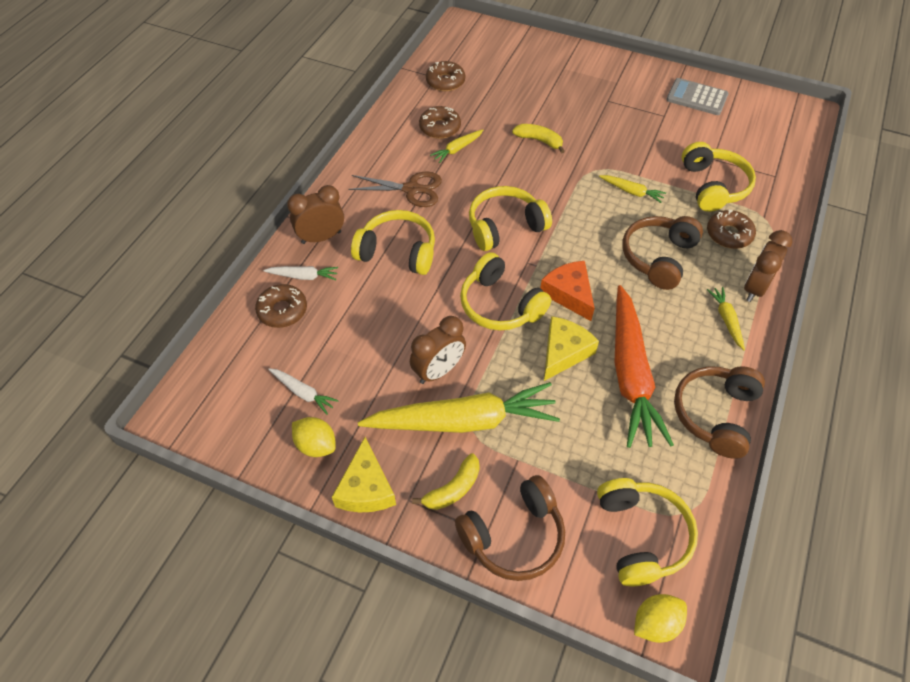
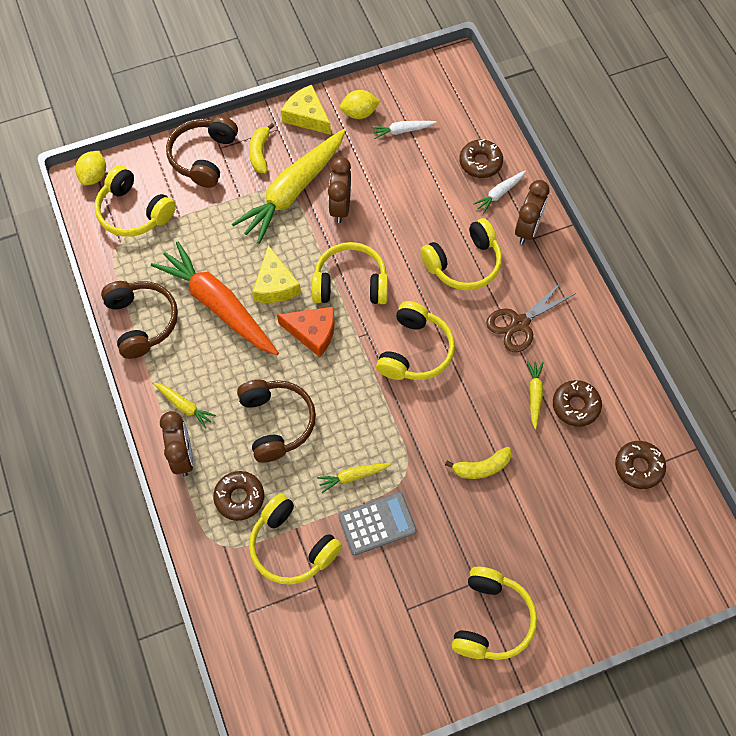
camera: 135 degrees right, 10 degrees up
(617, 83) = (491, 620): none -> yellow headphones
(697, 97) = (399, 670): grey calculator -> grey calculator (377, 524)

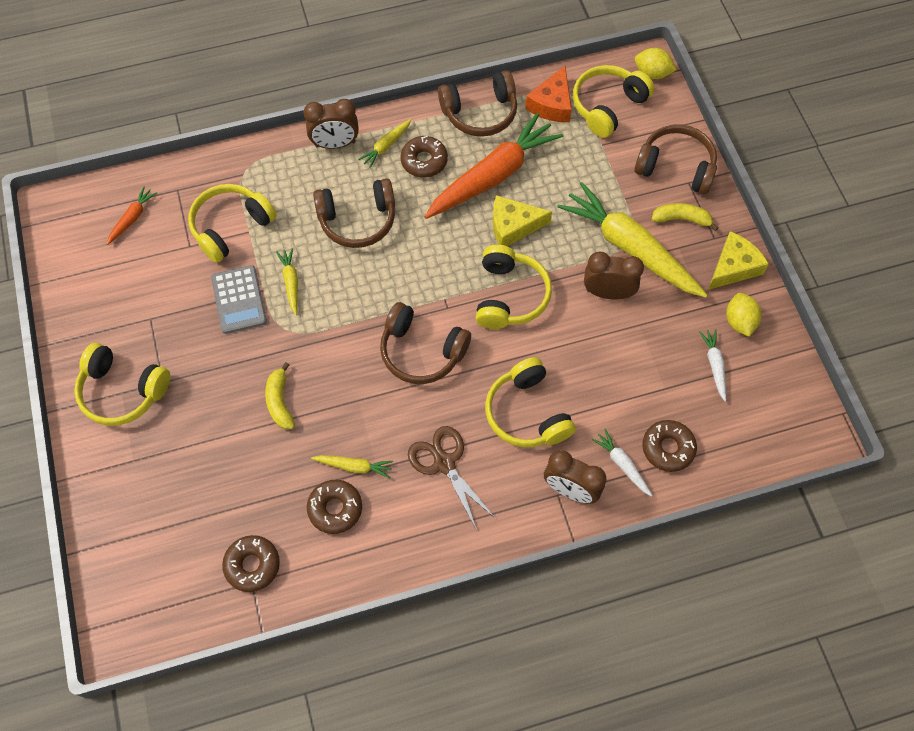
camera: 95 degrees right, 0 degrees up
(239, 498) = (286, 187): brown donut -> brown donut (424, 161)
(286, 655) = (132, 218): none -> orange carrot
(312, 332) = (454, 257): orange cheese -> orange cheese (552, 104)
(415, 351) = (422, 351): yellow headphones -> brown headphones

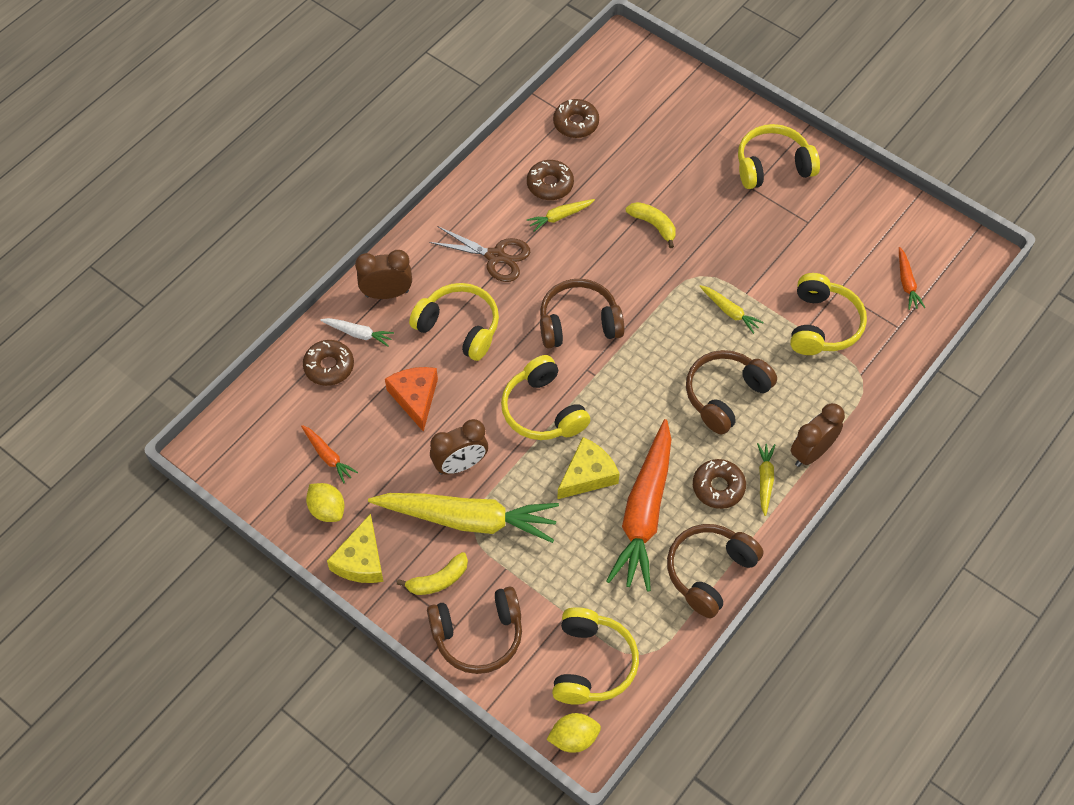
camera: 145 degrees right, 5 degrees down
(239, 300) = (756, 275): grey calculator -> none
(552, 104) = (649, 629): orange cheese -> orange cheese (415, 398)
(714, 365) = (328, 456): white carrot -> orange carrot

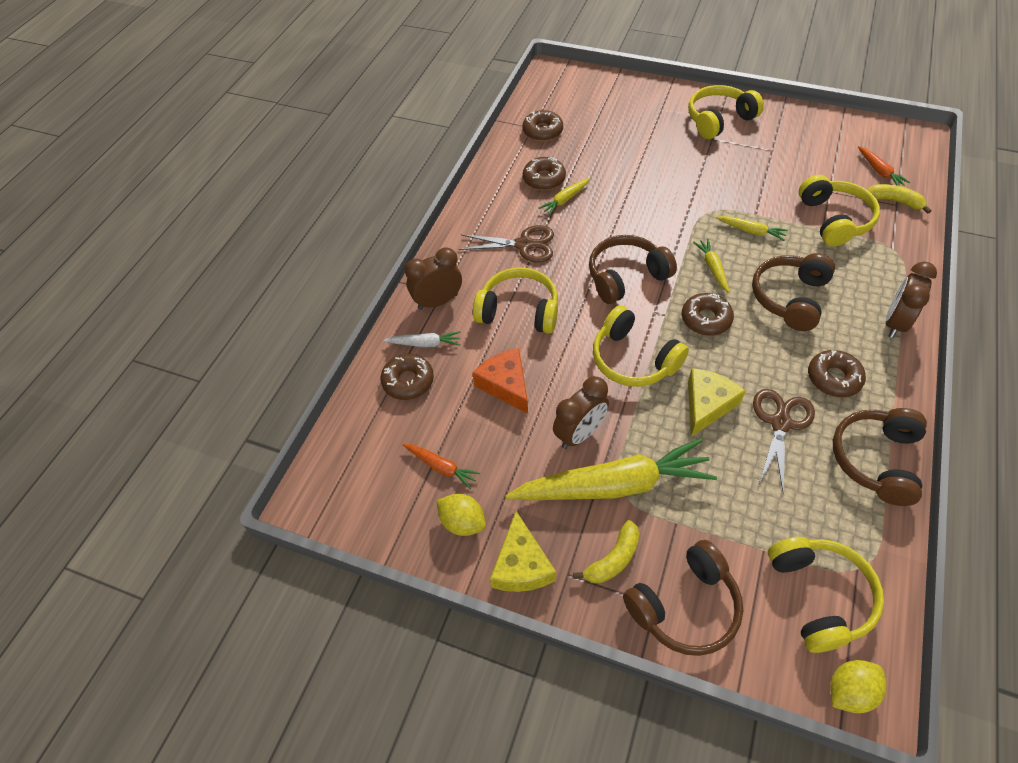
camera: 15 degrees left, 5 degrees down
(632, 392) = (706, 319): none -> brown donut
(644, 513) = (780, 423): orange carrot -> brown scissors
(653, 225) = (648, 185): yellow banana -> yellow banana (894, 201)
(765, 480) = (871, 359): yellow carrot -> yellow carrot (712, 268)

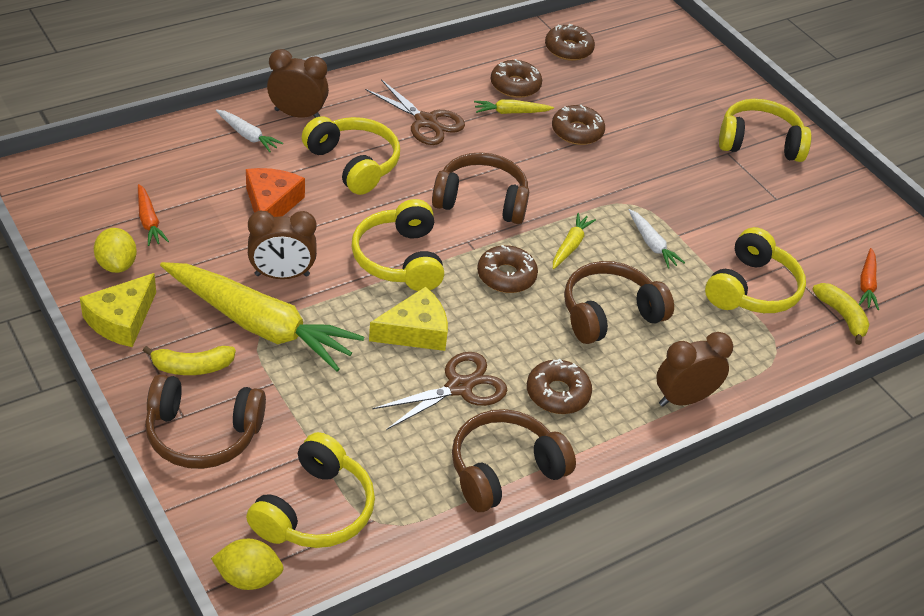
camera: 30 degrees right, 10 degrees down
(408, 381) = (200, 151): brown donut -> brown donut (577, 131)
(751, 231) = (652, 244): yellow carrot -> white carrot

